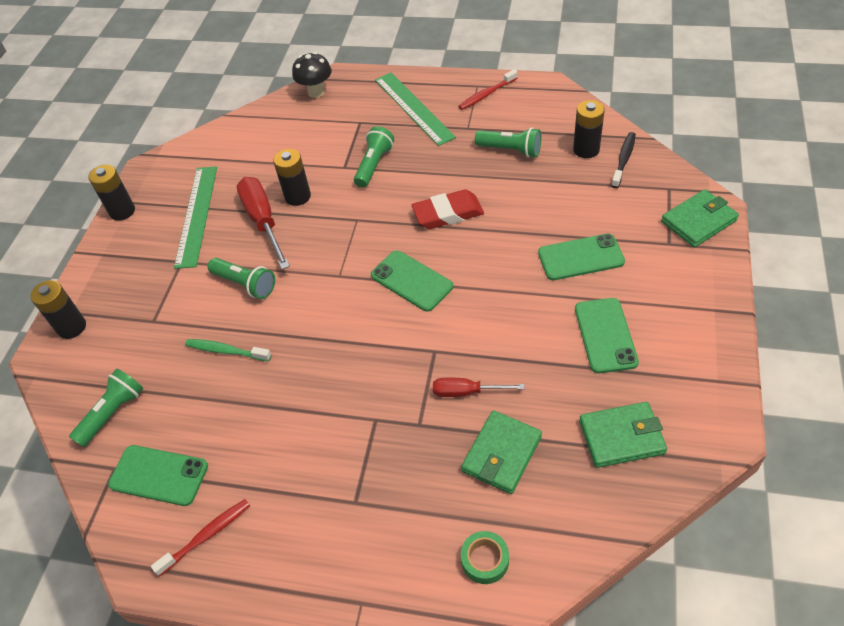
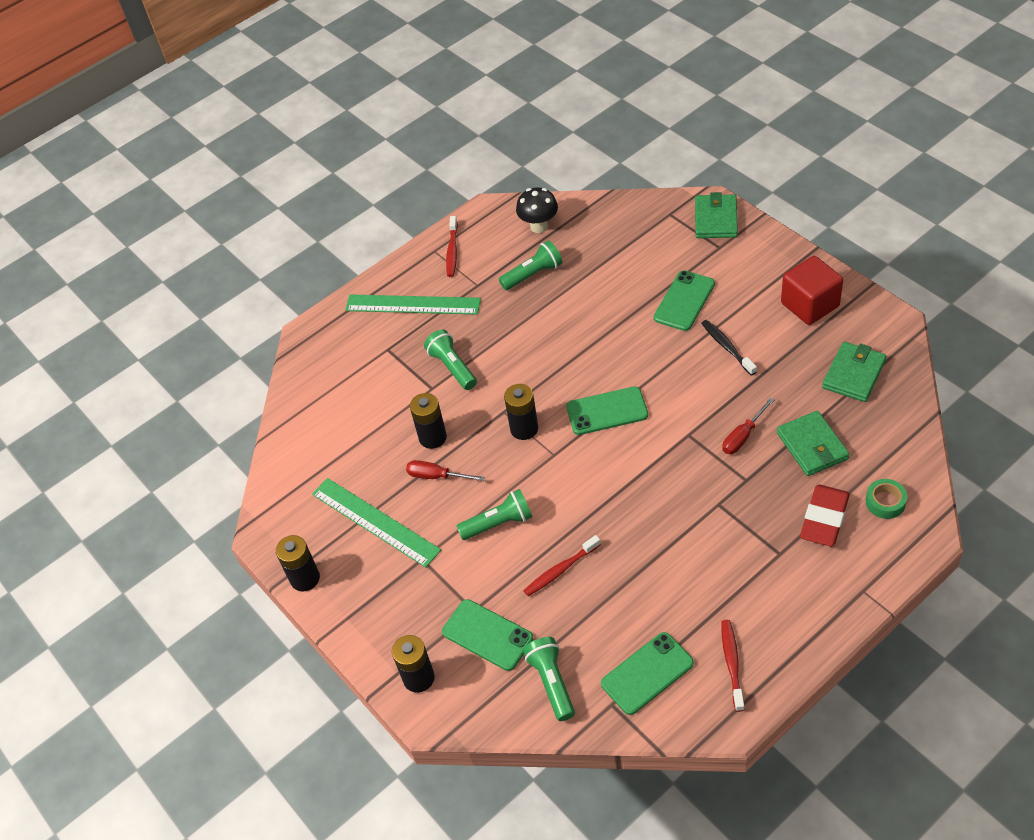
camera: 50 degrees left, 0 degrees up
(226, 351) = (560, 570): green toothbrush -> red toothbrush
(263, 221) = (436, 476): red screwdriver -> red screwdriver, size x0.58
(316, 92) = (311, 358): black mushroom -> black mushroom (539, 226)
(448, 213) = (560, 350): red eraser -> red eraser (824, 518)
(586, 149) = (582, 232): black battery -> black battery (524, 429)
(605, 335) = (765, 331): green phone -> green phone (487, 635)
(623, 160) = (616, 218): black toothbrush -> black toothbrush (727, 347)
(672, 350) = (810, 305): none -> red cube

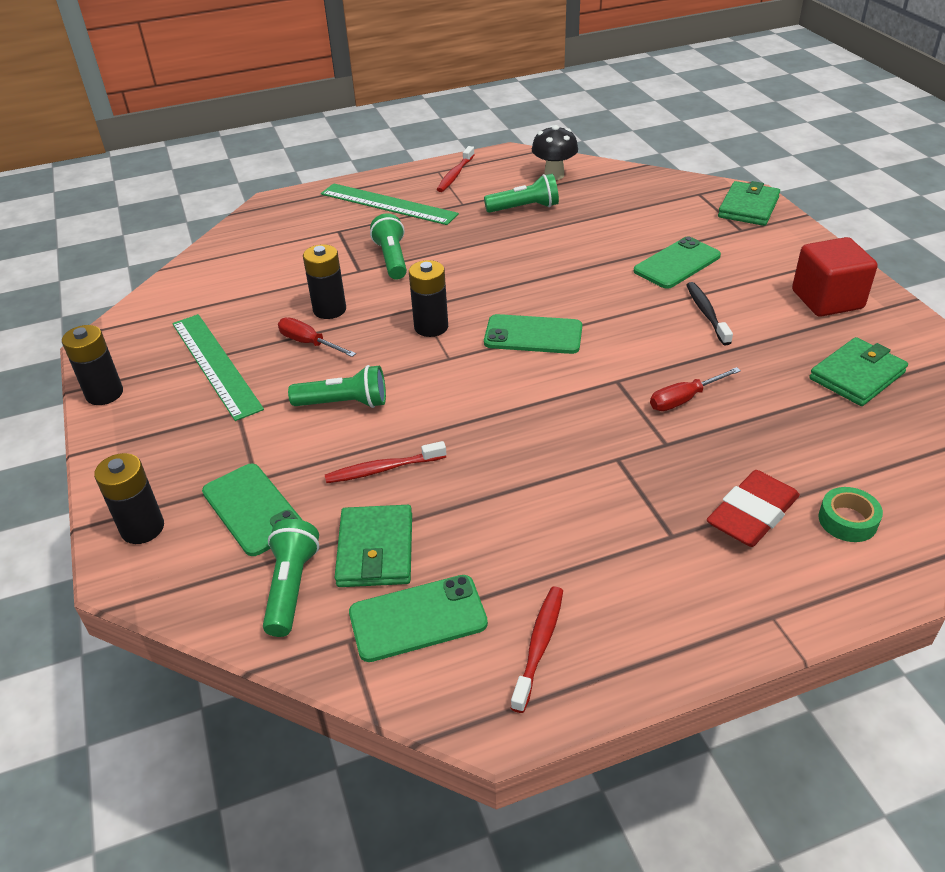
camera: 15 degrees right, 10 degrees down
(812, 446) = (770, 432): green wallet -> green wallet (376, 550)

